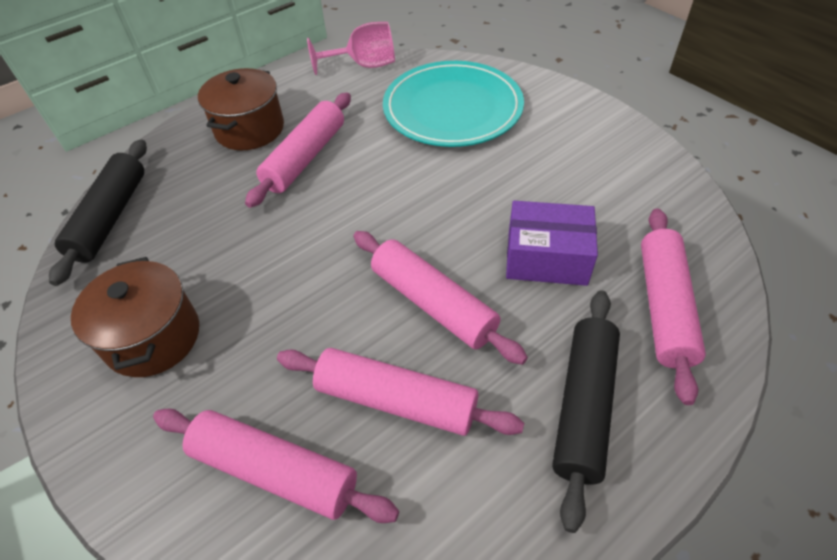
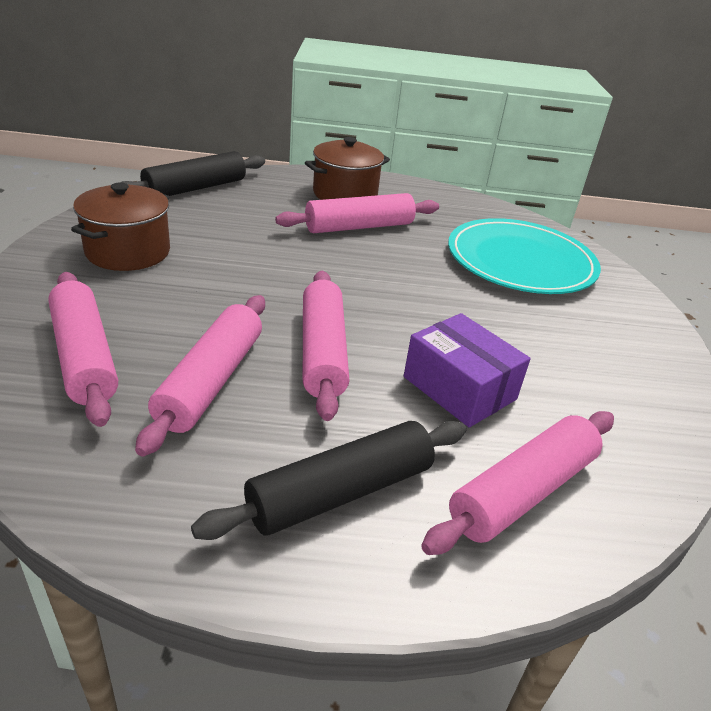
camera: 35 degrees right, 15 degrees down
(364, 65) = (484, 204): pink goblet -> none
(396, 400) = (211, 381): pink rolling pin -> pink rolling pin turned 45 degrees clockwise

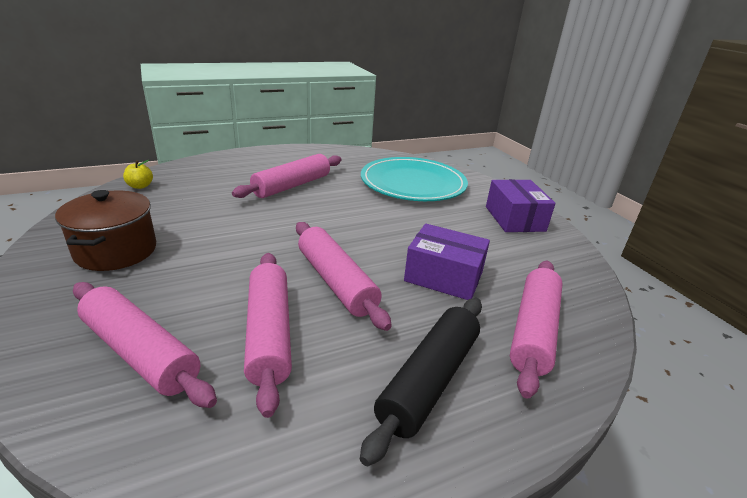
camera: 25 degrees left, 5 degrees down
(195, 188) = (140, 186): black rolling pin -> yellow apple
(345, 194) = (264, 165): brown pot -> none
(632, 347) = (514, 219): none -> purple box

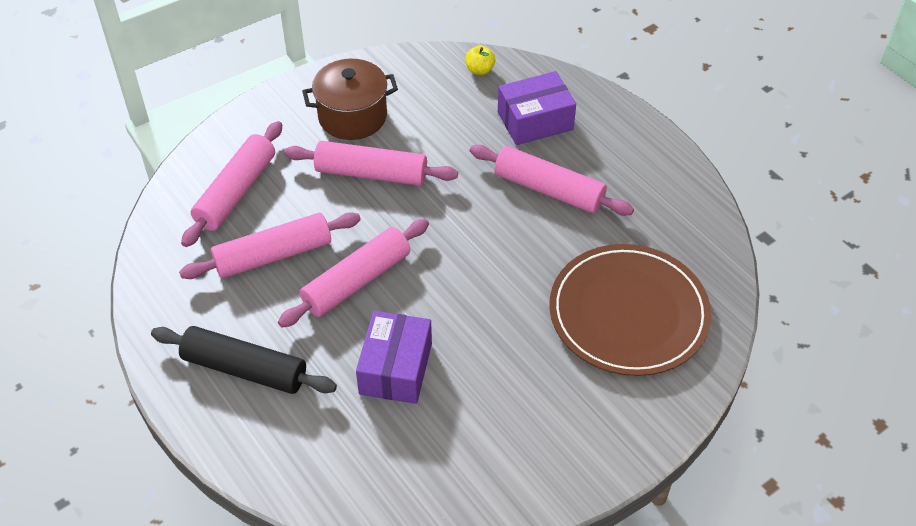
camera: 80 degrees right, 20 degrees up
(413, 183) = (628, 313): turquoise plate -> brown plate
(514, 219) = (570, 443): purple box -> purple box (535, 121)
(533, 331) = (326, 448): pink rolling pin -> pink rolling pin (371, 173)

